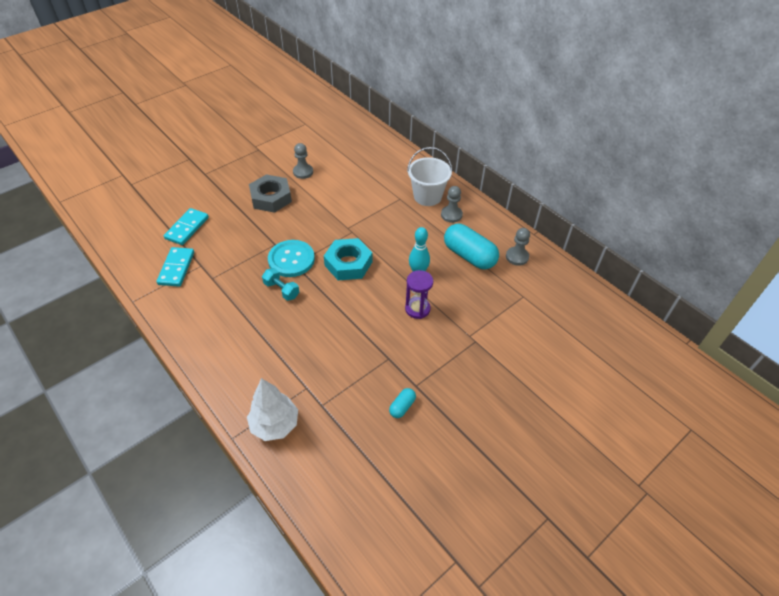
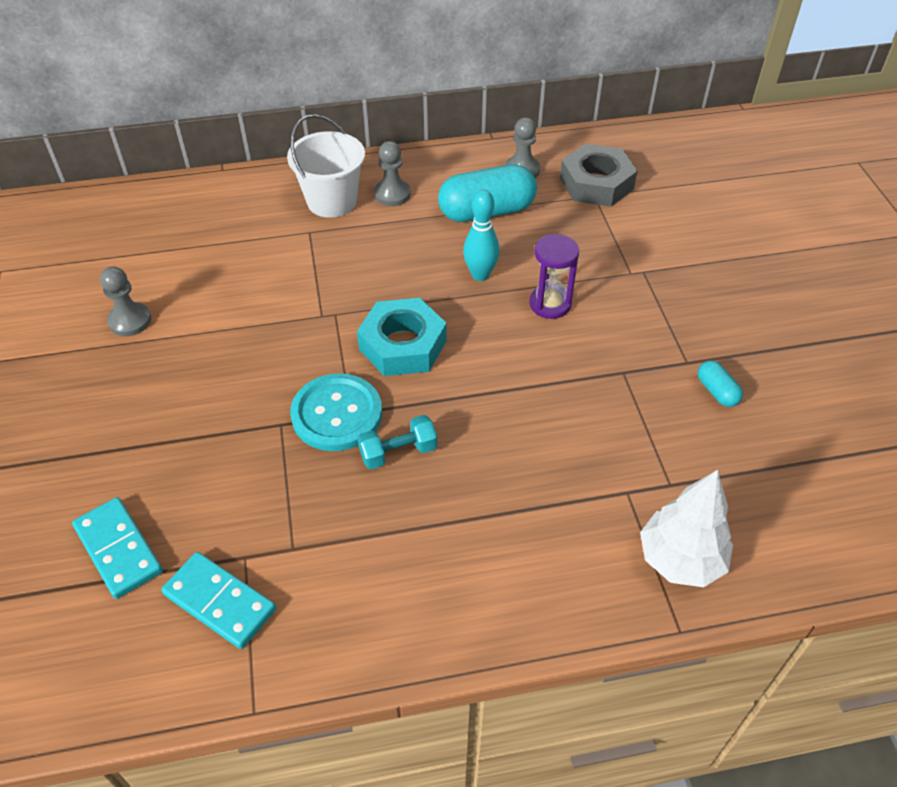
camera: 60 degrees left, 0 degrees up
(271, 198) = (155, 388): grey nut -> grey nut (596, 183)

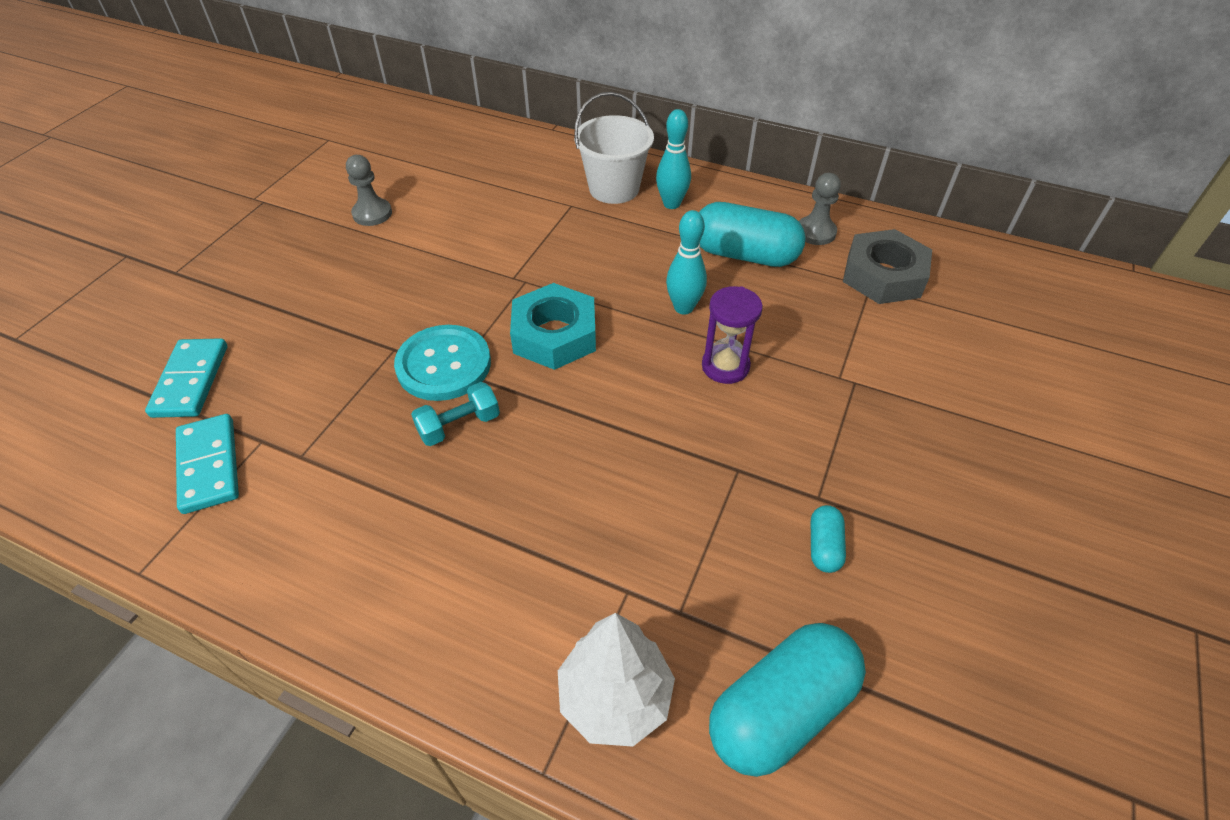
camera: 35 degrees right, 0 degrees up
(392, 194) = (671, 204): grey pawn -> turquoise bowling pin
(398, 452) = (459, 425): turquoise dumbbell -> turquoise dumbbell turned 45 degrees counterclockwise
(776, 503) = (780, 709): none -> turquoise capsule

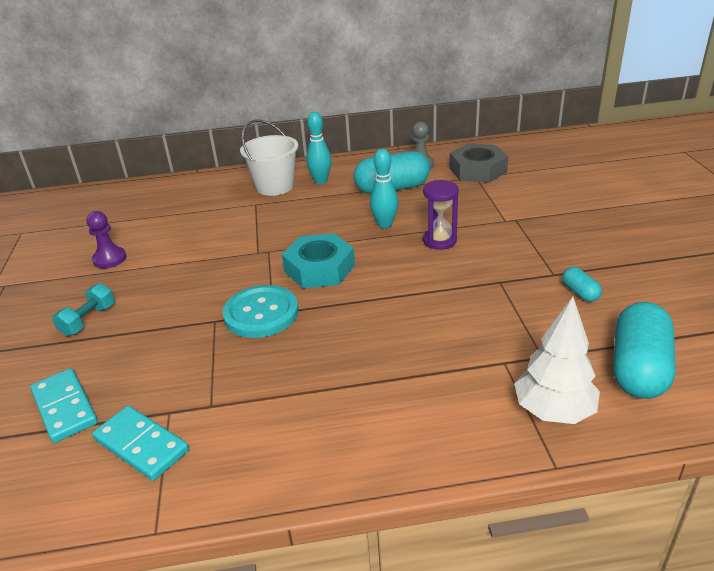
camera: 30 degrees left, 15 degrees down
(372, 214) = (109, 259): grey pawn -> purple pawn
(459, 425) = (308, 338): turquoise dumbbell -> turquoise dumbbell (88, 320)

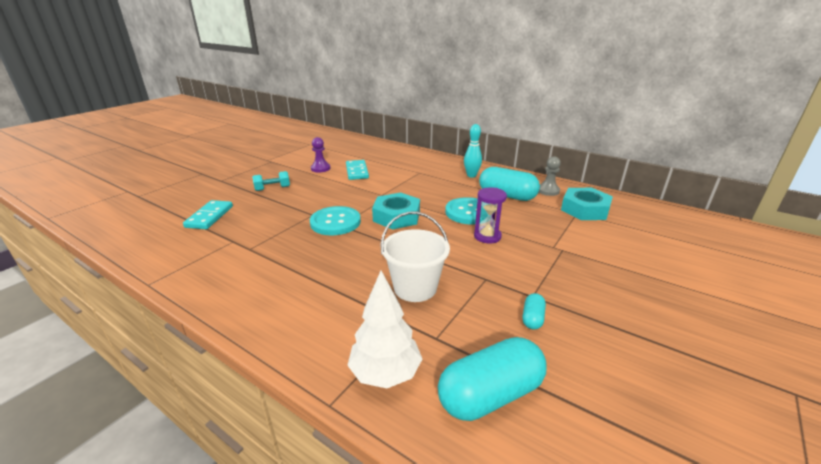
camera: 40 degrees right, 5 degrees down
(141, 445) = (203, 247): turquoise domino -> turquoise domino (357, 171)
(275, 186) = (443, 168): white bucket -> white bucket (415, 288)
(385, 225) = (469, 212): turquoise bowling pin -> turquoise button
(477, 170) = (585, 209): grey nut -> turquoise nut

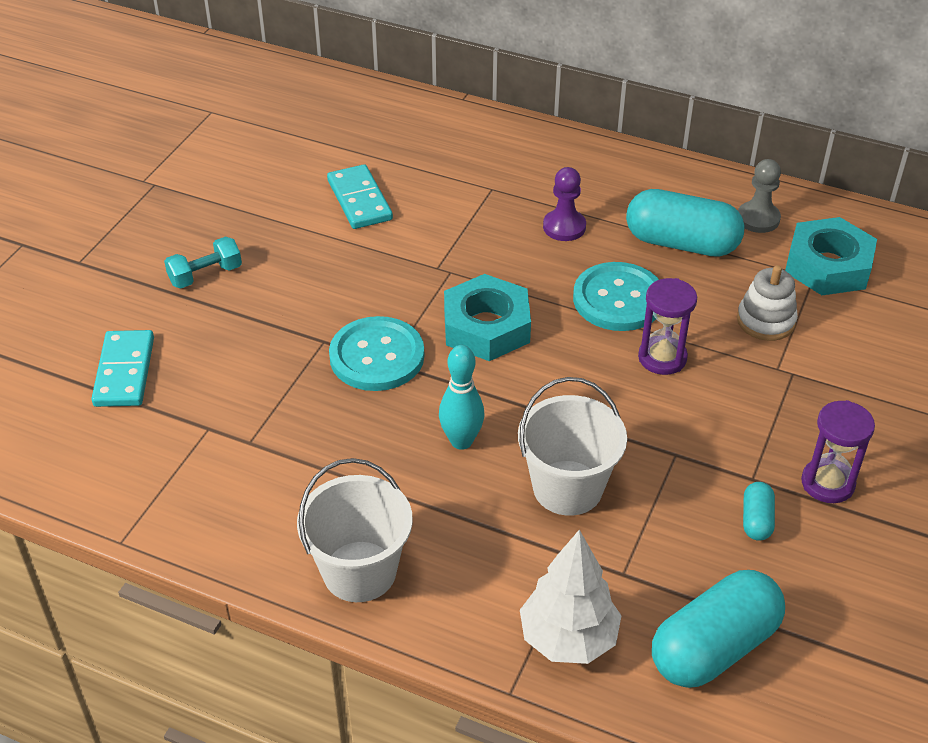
camera: 10 degrees left, 15 degrees up
(270, 315) = (359, 571): none -> white bucket
(320, 168) = (276, 198): purple pawn -> purple pawn (564, 227)
(471, 175) = (601, 187): turquoise bowling pin -> turquoise bowling pin (461, 441)
(548, 227) = (765, 321): none -> white stacking toy
(582, 304) = (827, 483): none -> purple hourglass

